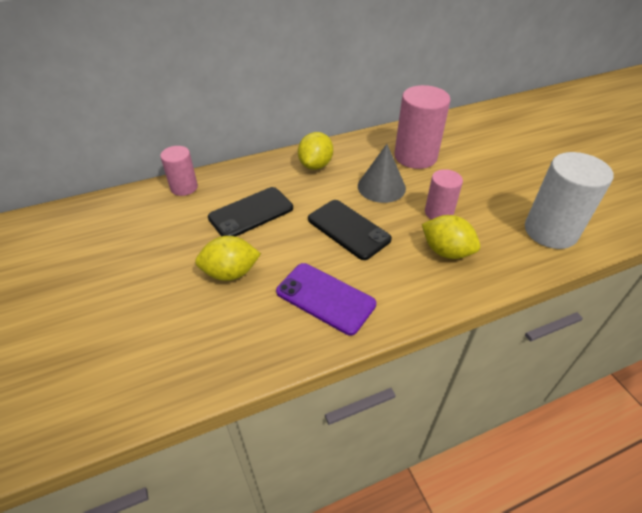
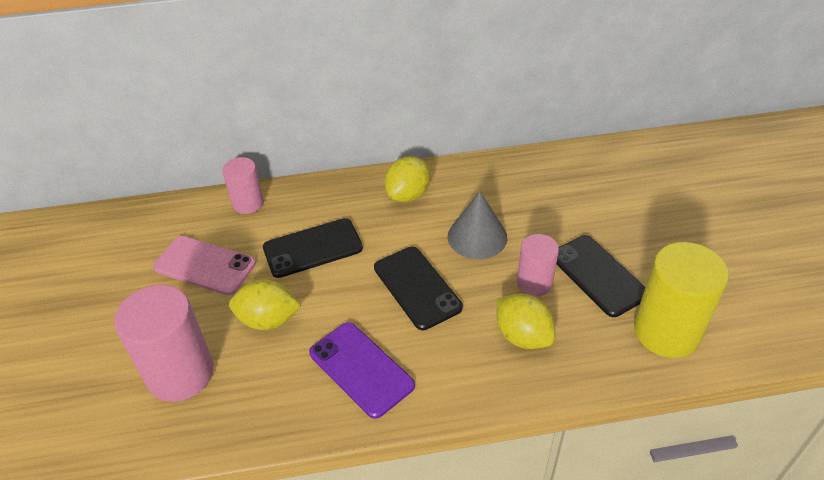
camera: 15 degrees right, 0 degrees up
(159, 239) = (205, 265): none -> pink phone
(415, 156) = (536, 200): pink cylinder -> pink cylinder (180, 373)
(483, 200) = (598, 275): none -> black phone
(550, 231) = (666, 331): white cylinder -> yellow cylinder

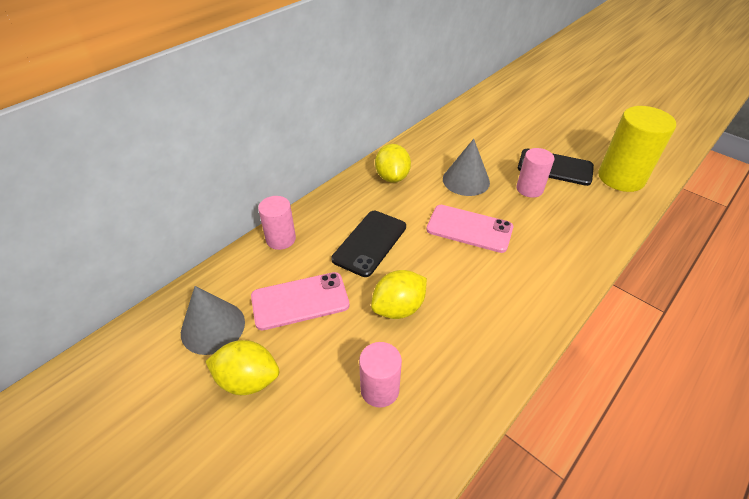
camera: 40 degrees left, 0 degrees up
(128, 248) = (213, 327): none -> grey cone
(180, 373) = (379, 389): pink cylinder -> pink cylinder, size x0.58
(361, 369) = (500, 298): purple phone -> none
(417, 287) = (469, 228): black phone -> pink phone
(523, 336) = (561, 221): yellow lemon -> yellow lemon (248, 380)

